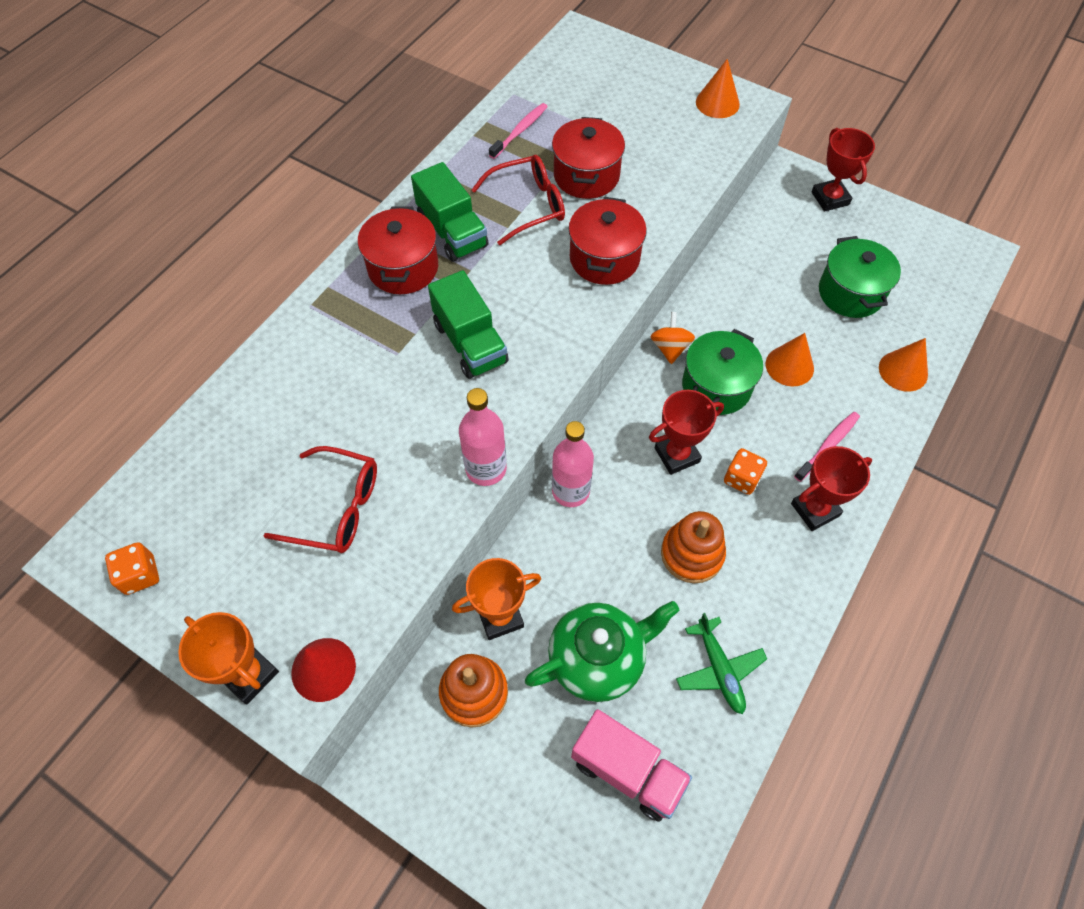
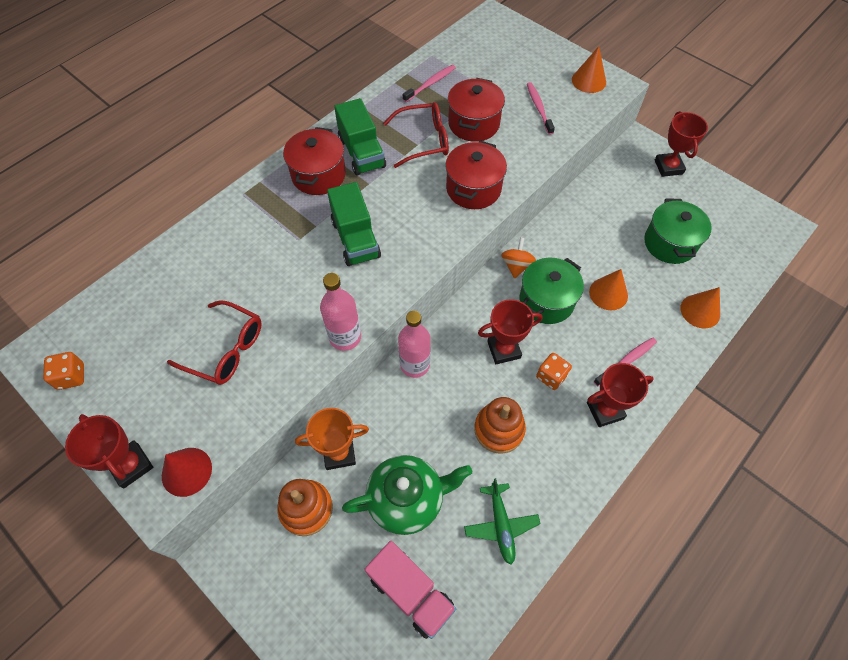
camera: 10 degrees right, 0 degrees up
(249, 674) = (131, 465): orange trophy -> red trophy
(663, 145) = (539, 108): none -> pink toothbrush

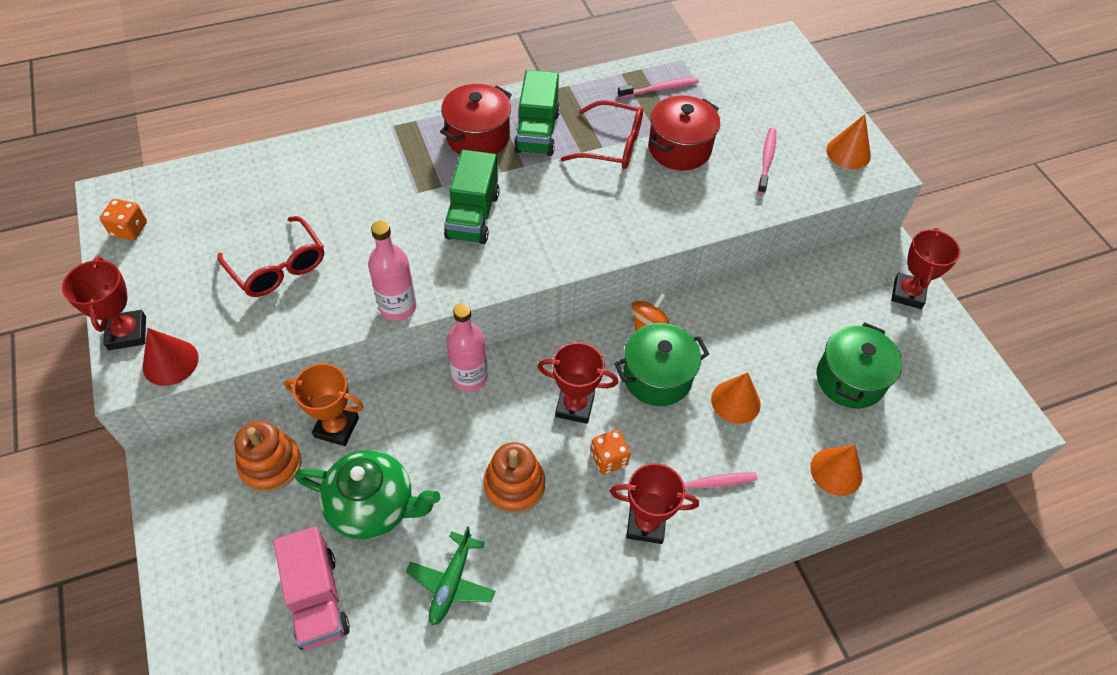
camera: 25 degrees right, 5 degrees down
(473, 189) = (632, 216): red pot -> none

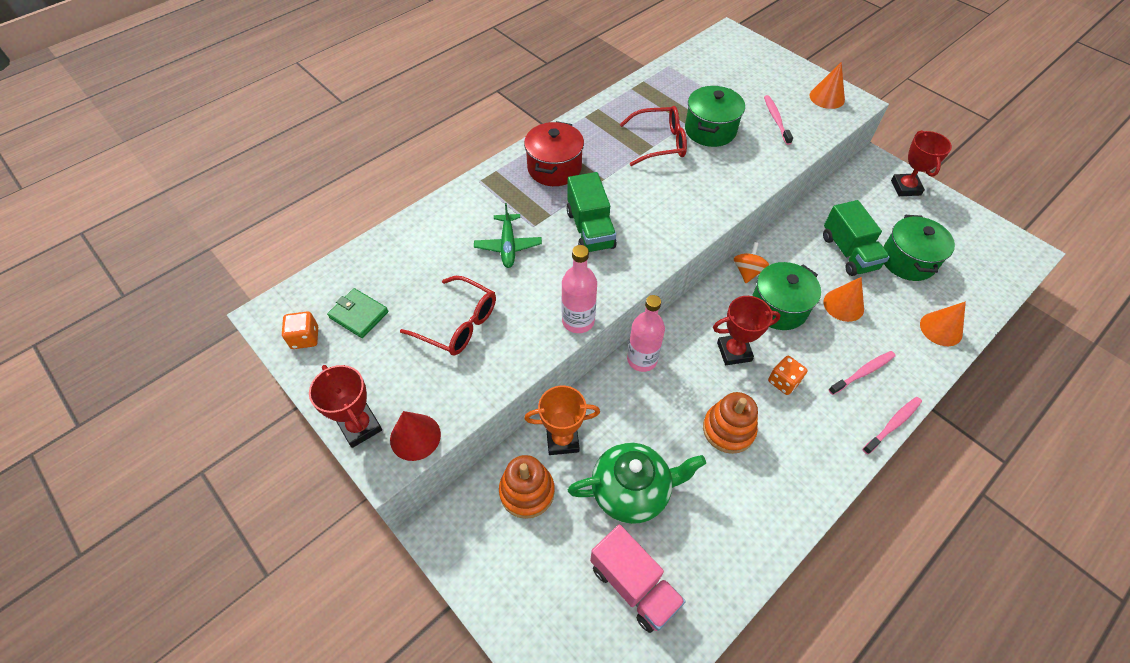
camera: 20 degrees left, 0 degrees up
(191, 224) = (359, 315): none -> green wallet
(451, 583) = (729, 525): green plane -> green plane (508, 246)
(537, 132) = (598, 150): green truck -> green truck (849, 252)
(646, 524) = (840, 419): red trophy -> none
(660, 89) = (667, 91): pink toothbrush -> pink toothbrush (893, 424)
(679, 149) = (710, 130): red pot -> green pot

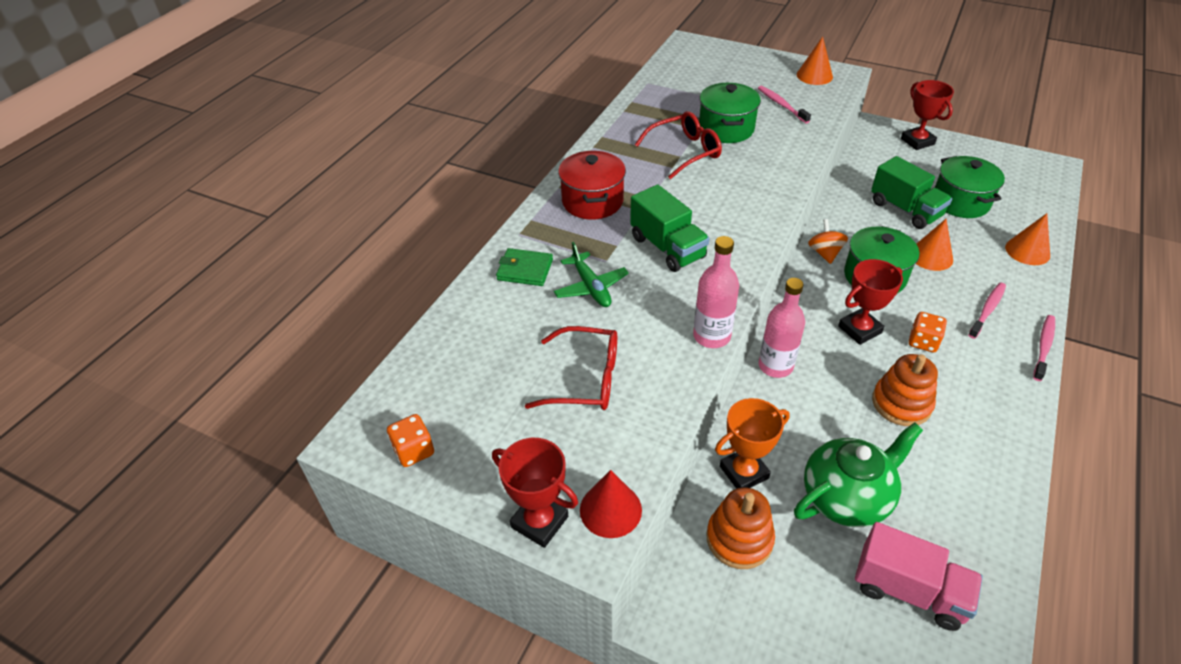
camera: 20 degrees left, 10 degrees down
(359, 315) = (464, 406): green wallet -> green wallet (525, 270)

